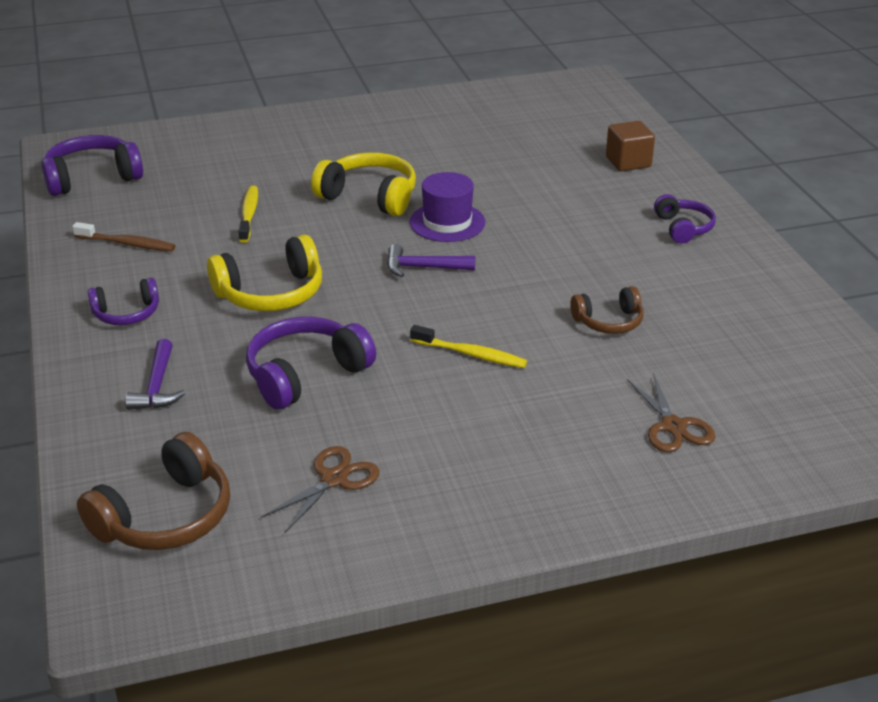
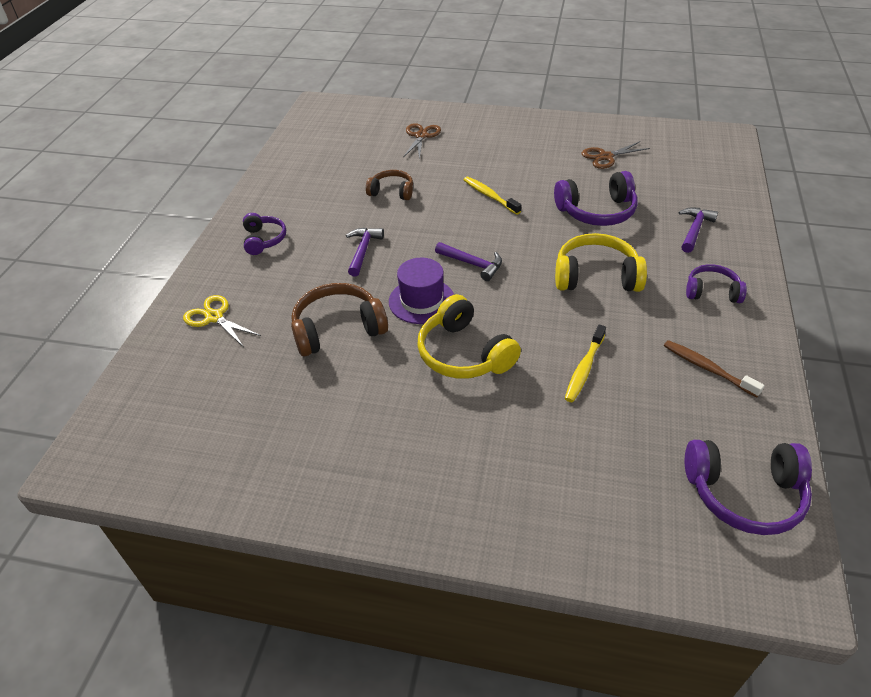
camera: 150 degrees left, 10 degrees up
(166, 516) = (698, 163): brown headphones -> brown headphones (338, 329)
(560, 247) = (363, 251): none -> purple hammer
(628, 162) = (214, 317): brown cube -> yellow scissors
(683, 228) = (264, 240): purple headphones -> purple headphones turned 150 degrees clockwise

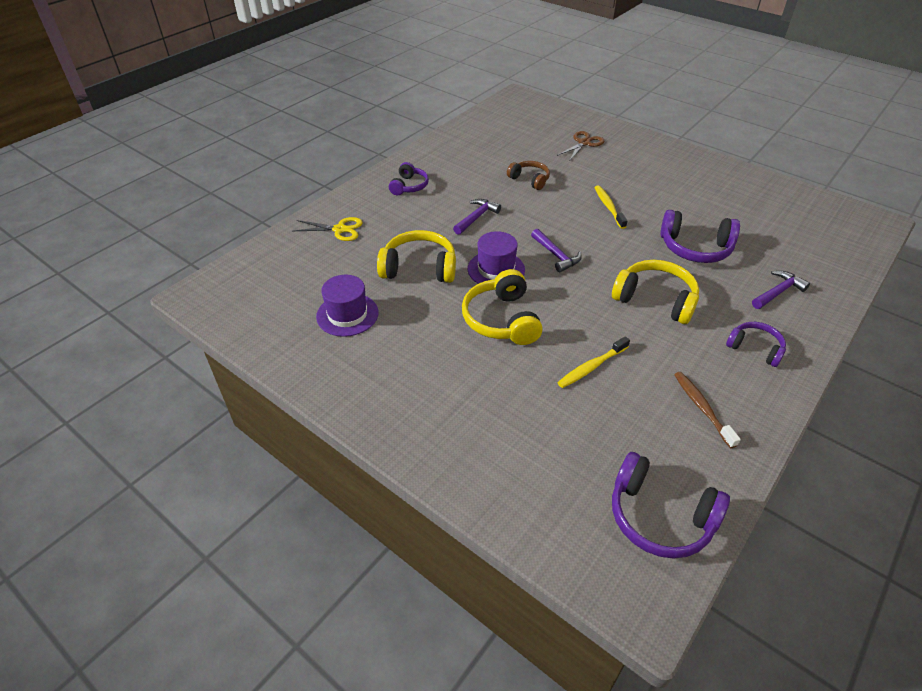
camera: 25 degrees right, 0 degrees up
(214, 317) = (339, 229): yellow scissors -> yellow scissors turned 120 degrees clockwise
(291, 414) = (347, 314): none -> purple hat
(338, 329) = (419, 268): brown headphones -> yellow headphones
(605, 157) = (738, 205): brown scissors -> none

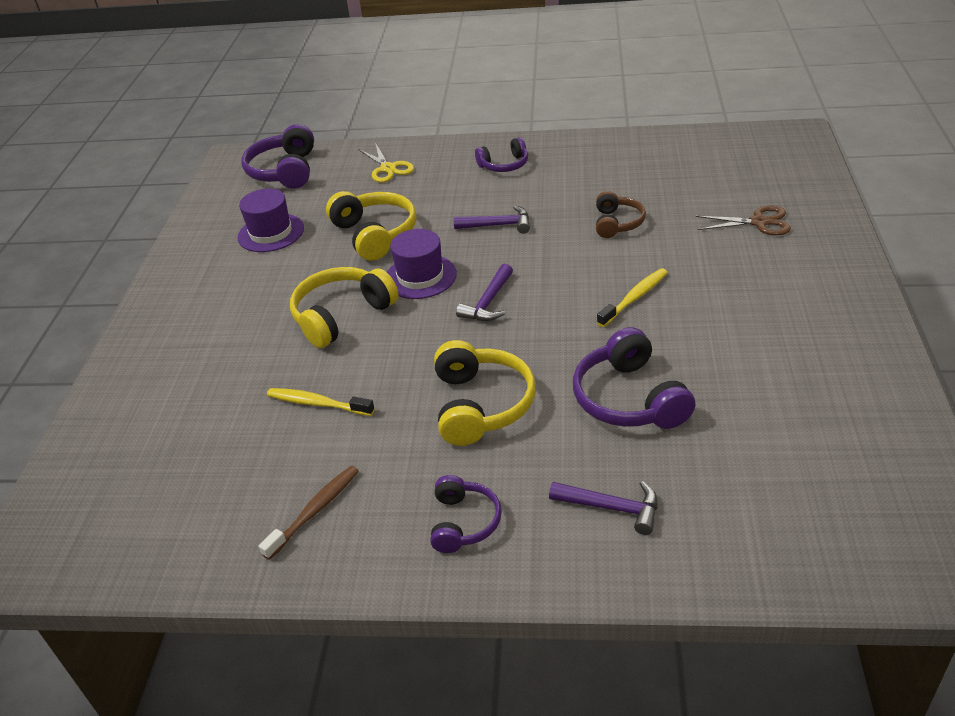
camera: 60 degrees right, 5 degrees down
(659, 517) = (131, 534): purple headphones -> purple headphones (284, 171)

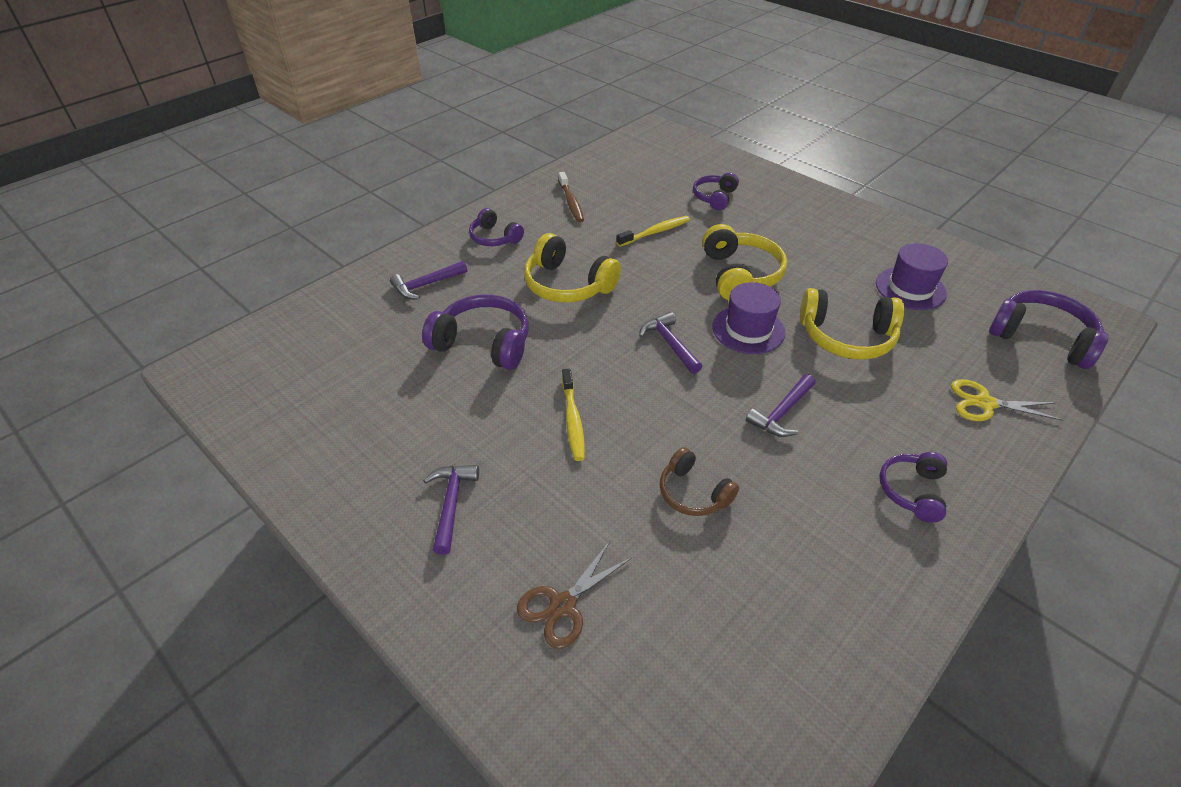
camera: 125 degrees right, 5 degrees up
(197, 401) = (714, 197): none -> purple headphones
(780, 299) = (451, 504): none -> purple hammer

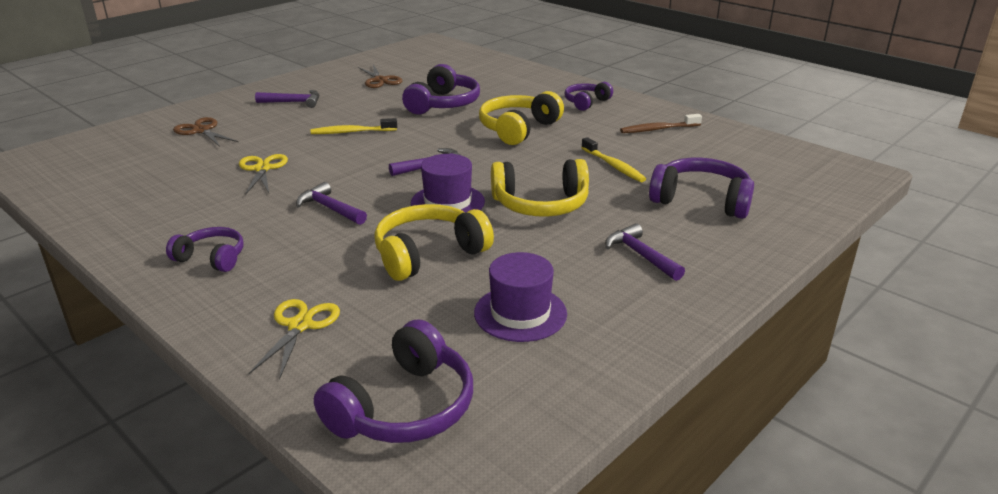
camera: 90 degrees right, 15 degrees down
(373, 412) = (380, 80): none -> brown scissors
(426, 285) = (515, 85): purple hammer -> purple hammer (641, 255)
(693, 493) = (262, 169): brown headphones -> yellow scissors
(714, 197) = (701, 200): purple headphones -> purple headphones, size x1.63
(846, 337) = (428, 254): yellow headphones -> yellow headphones turned 45 degrees clockwise

